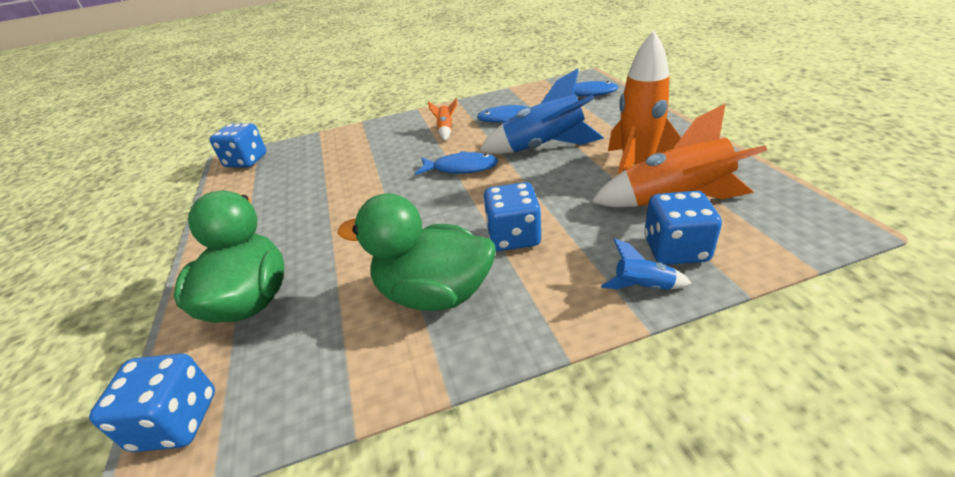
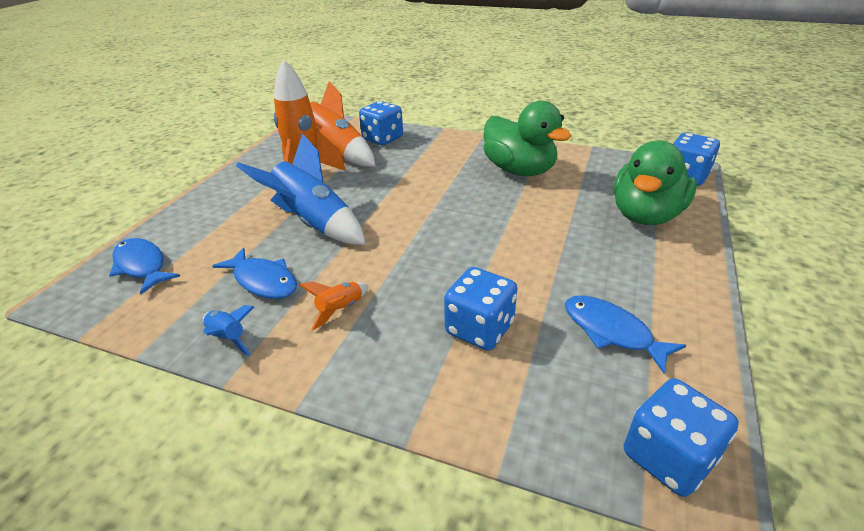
camera: 145 degrees left, 0 degrees up
(461, 168) = (401, 242): blue fish -> blue fish (611, 332)
(513, 237) = (442, 175): blue dice -> blue dice (479, 328)
(643, 287) = (422, 135): blue rocket -> blue rocket (228, 338)

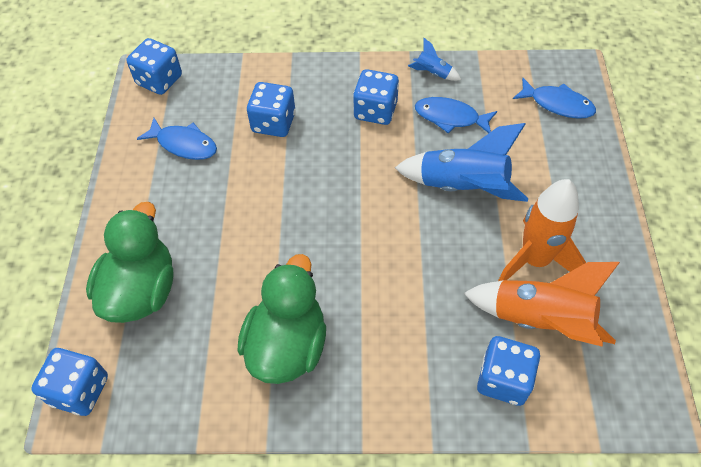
camera: 160 degrees right, 20 degrees up
(340, 310) = (375, 111): orange rocket -> blue dice
(519, 170) = (287, 345): green duck -> green duck turned 75 degrees clockwise

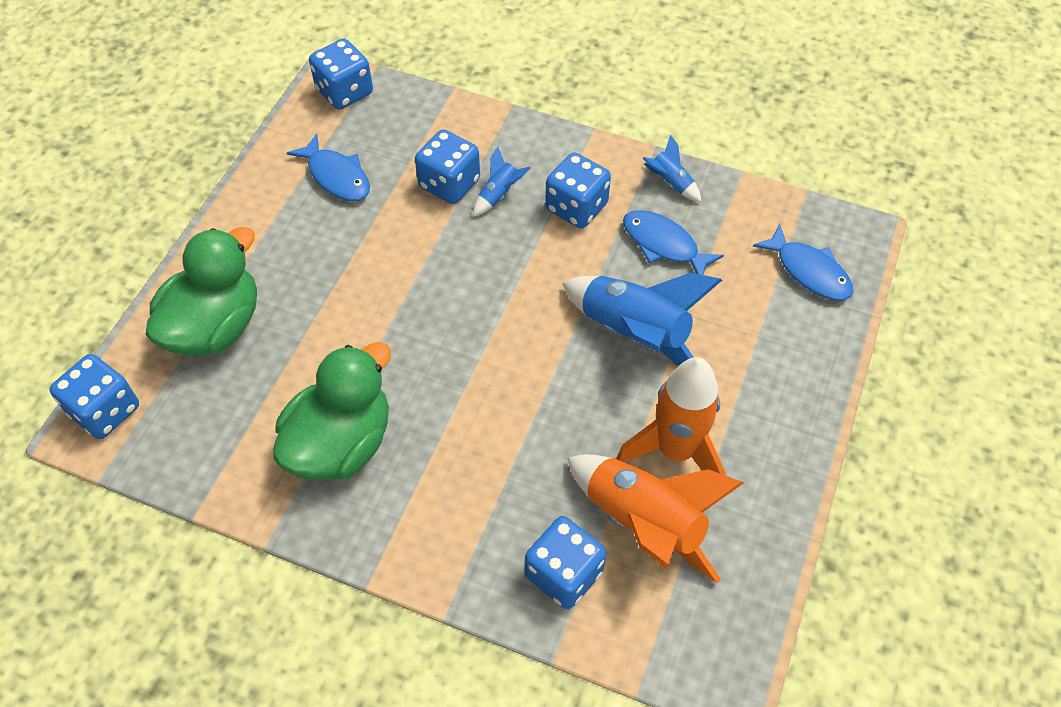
camera: 20 degrees right, 0 degrees up
(314, 119) = (499, 195): none -> blue rocket

